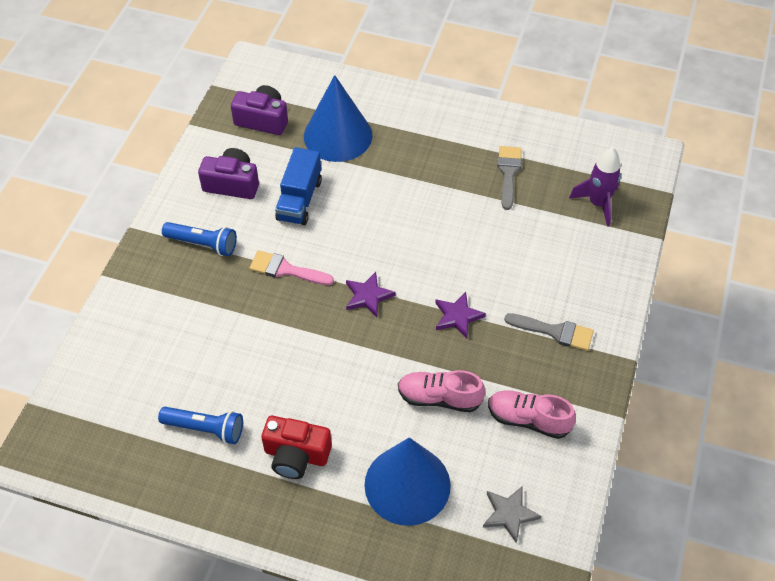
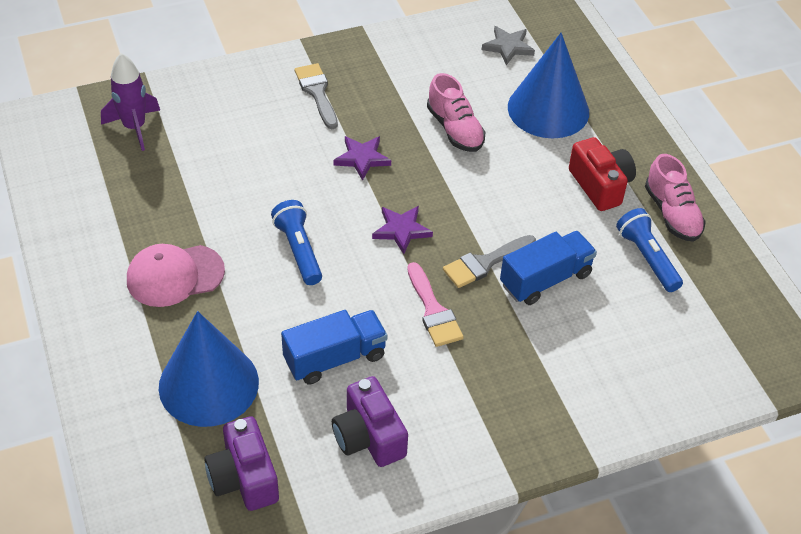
camera: 130 degrees left, 5 degrees down
(203, 244) = (472, 403): blue flashlight -> blue flashlight (299, 250)
(249, 350) = (545, 279): none -> blue truck
(435, 160) = (175, 276): none -> pink cap
(508, 173) = (146, 208): grey brush -> grey brush (485, 263)
(528, 419) = (419, 71): pink shoe -> pink shoe (672, 214)

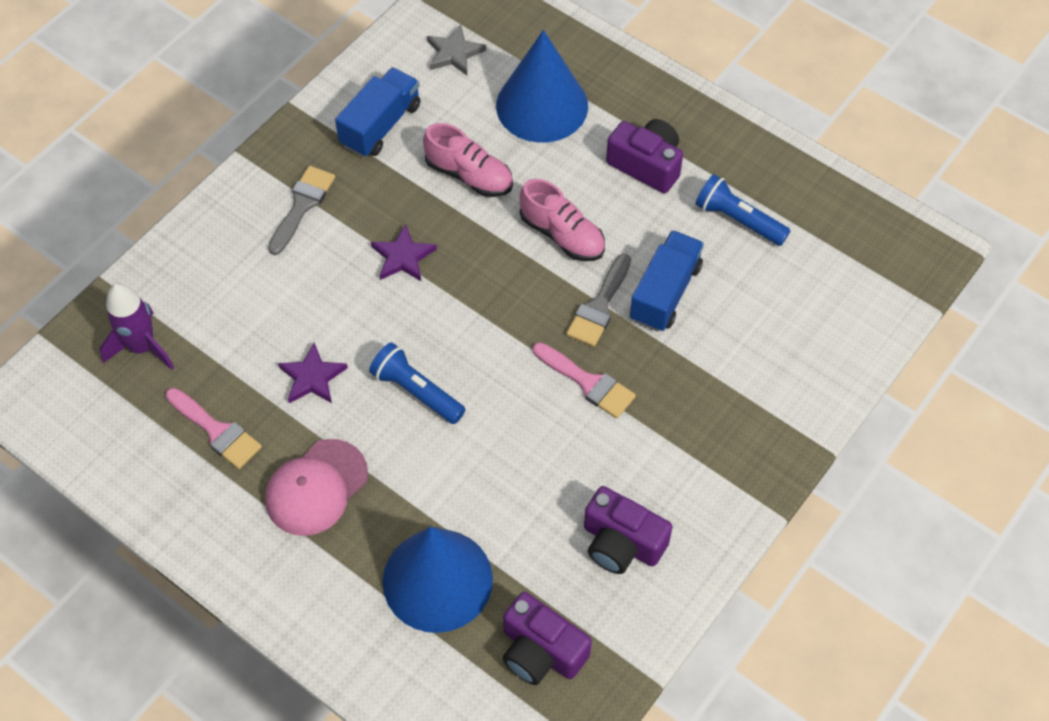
camera: 30 degrees left, 10 degrees up
(138, 204) = (216, 431): none -> pink brush
(317, 93) = (302, 206): grey brush -> grey brush turned 75 degrees clockwise
(335, 358) = (534, 484): blue truck -> blue truck (380, 125)
(401, 230) = (498, 315): purple star -> purple star (312, 377)
(600, 185) = (646, 165): red camera -> purple camera
(672, 214) = (729, 161): pink shoe -> pink shoe (562, 235)

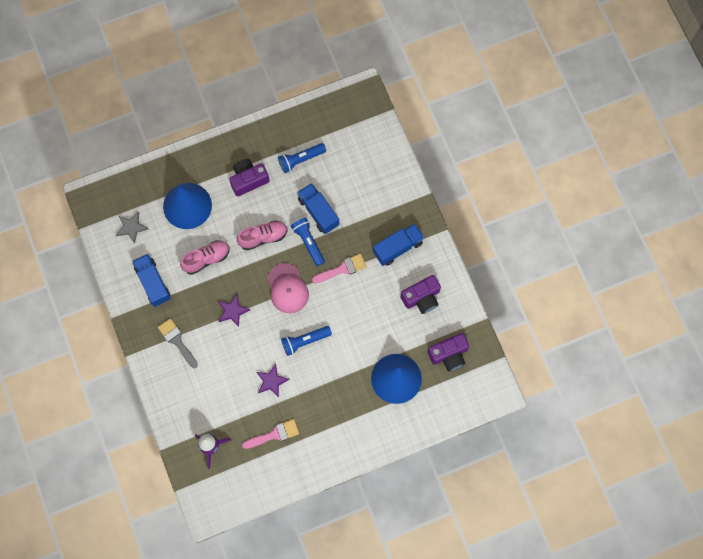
camera: 60 degrees left, 15 degrees up
(316, 487) = (326, 406): pink cap -> pink cap (287, 288)
(599, 306) = (308, 242): grey brush -> blue flashlight
(689, 452) = (398, 247): none -> blue truck

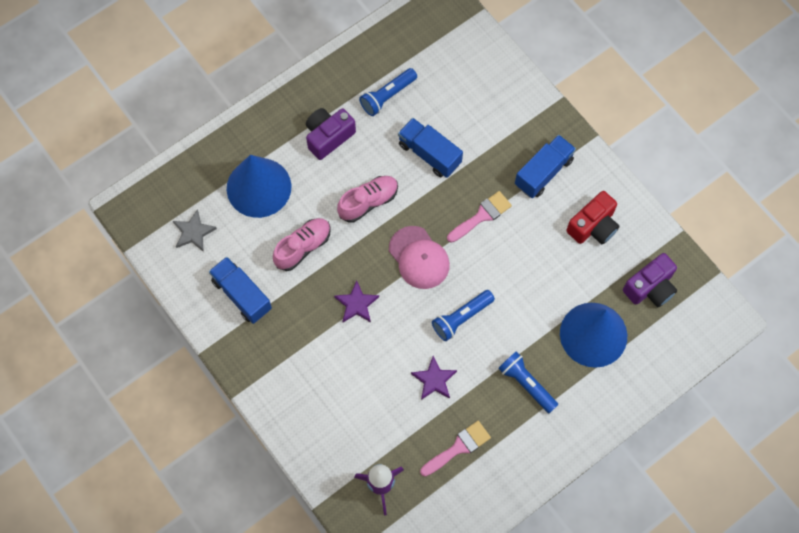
camera: 15 degrees left, 5 degrees down
(177, 341) = (295, 360): grey brush -> none
(308, 242) = (428, 194): blue flashlight -> blue flashlight (526, 384)
(421, 298) = (593, 226): purple camera -> red camera

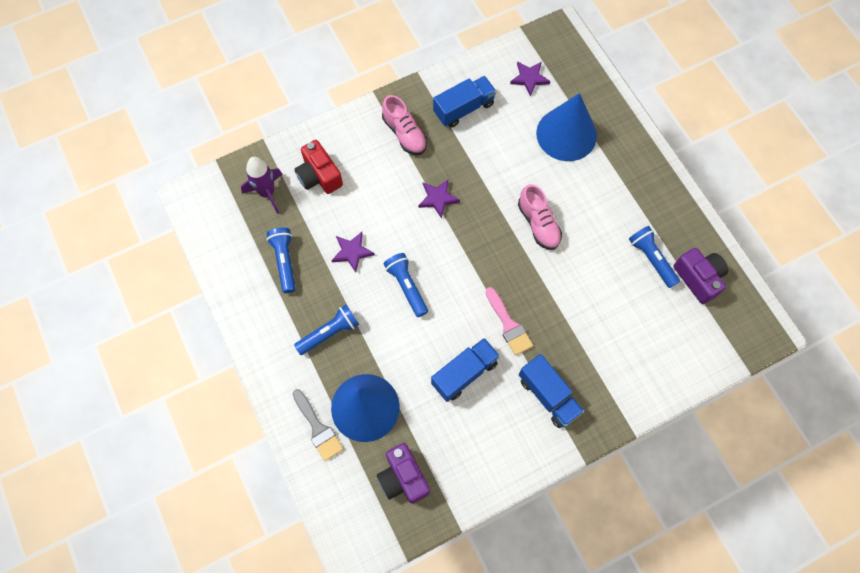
camera: 100 degrees right, 0 degrees up
(193, 232) = (529, 78): grey star -> purple star
(303, 247) = (501, 162): pink shoe -> pink shoe (404, 133)
(328, 137) = (612, 199): purple camera -> purple camera (698, 278)
(419, 258) = (474, 259): pink cap -> none
(429, 154) = (583, 287): blue truck -> blue truck (464, 373)
(458, 447) = (285, 262): pink brush -> blue flashlight
(593, 226) = (480, 434): red camera -> red camera (319, 176)
(624, 374) = (318, 428): none -> grey brush

